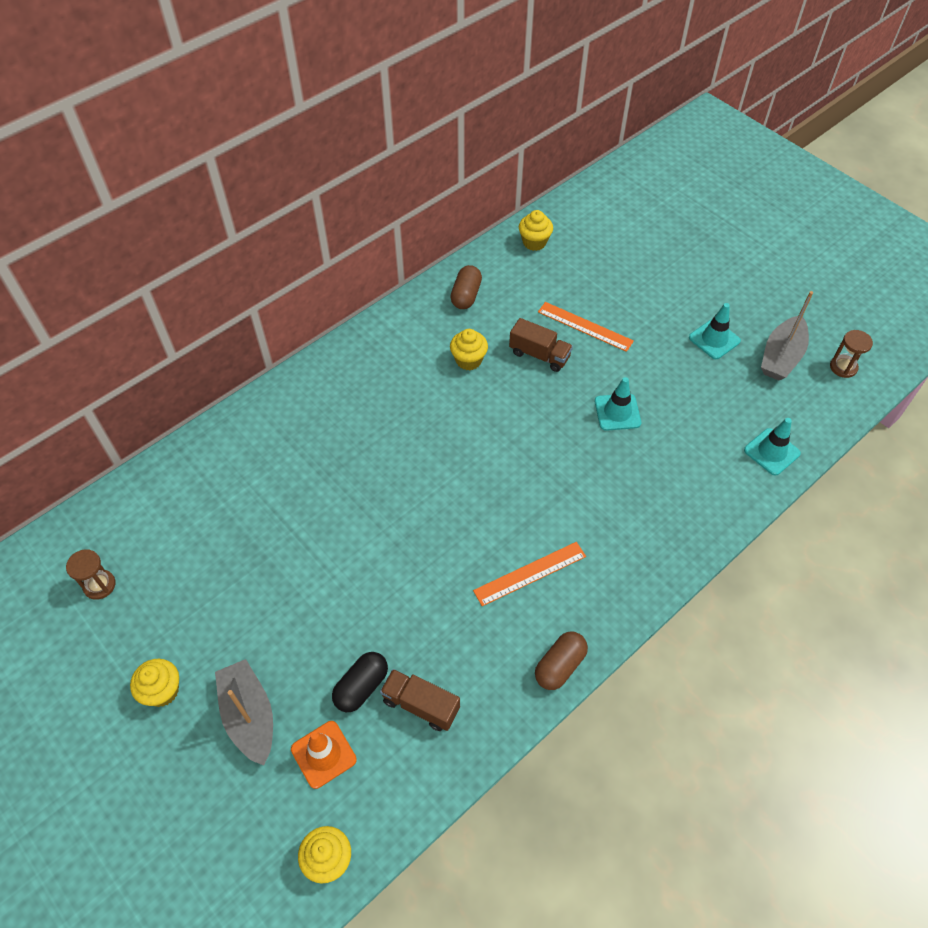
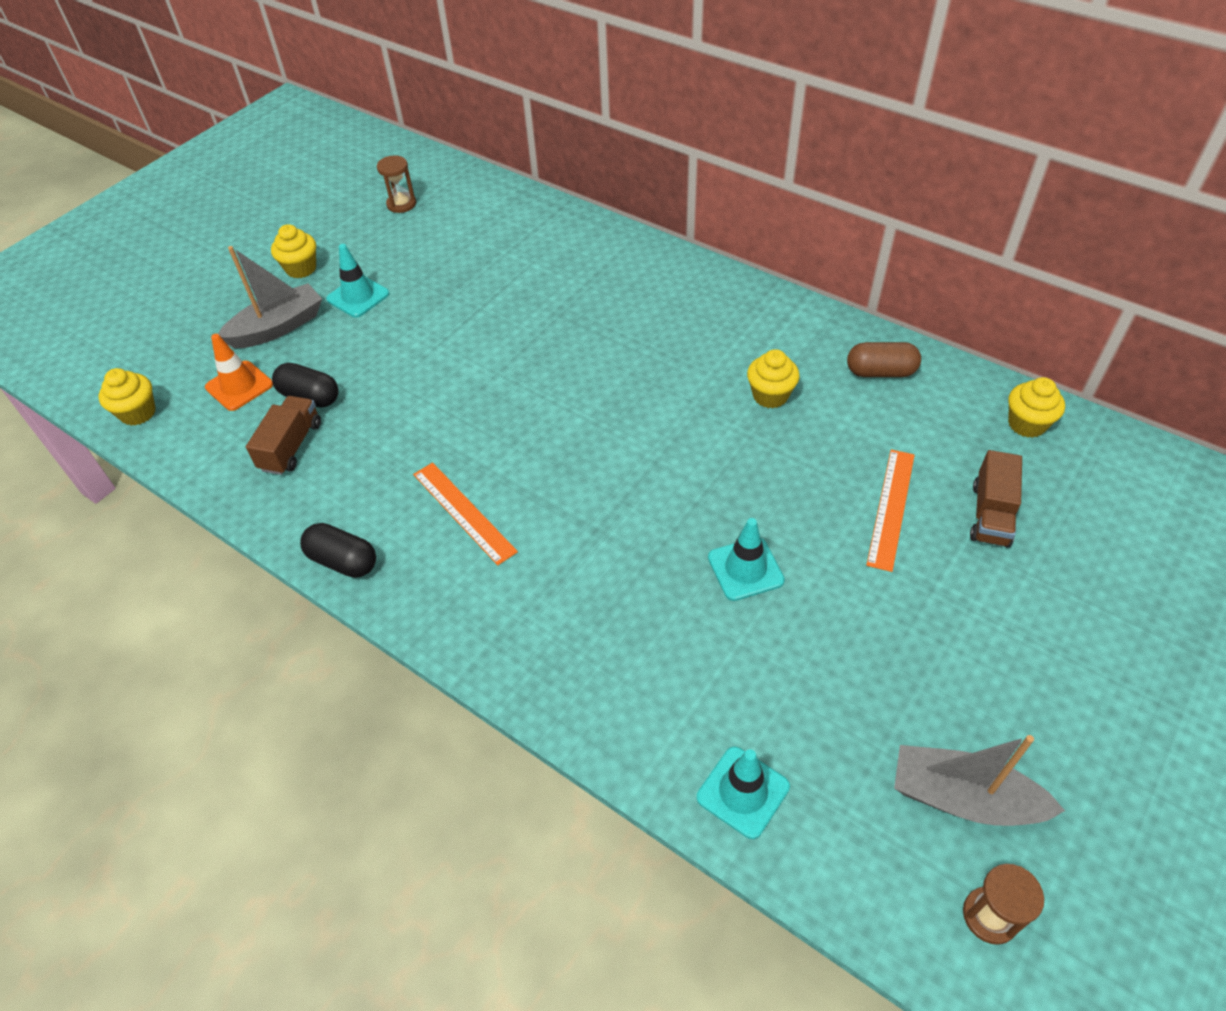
camera: 80 degrees right, 5 degrees down
(539, 355) = (812, 465): brown truck -> brown truck (990, 514)
(559, 666) = (343, 561): brown capsule -> black capsule
(714, 339) = (951, 685): turquoise traffic cone -> turquoise traffic cone (358, 296)

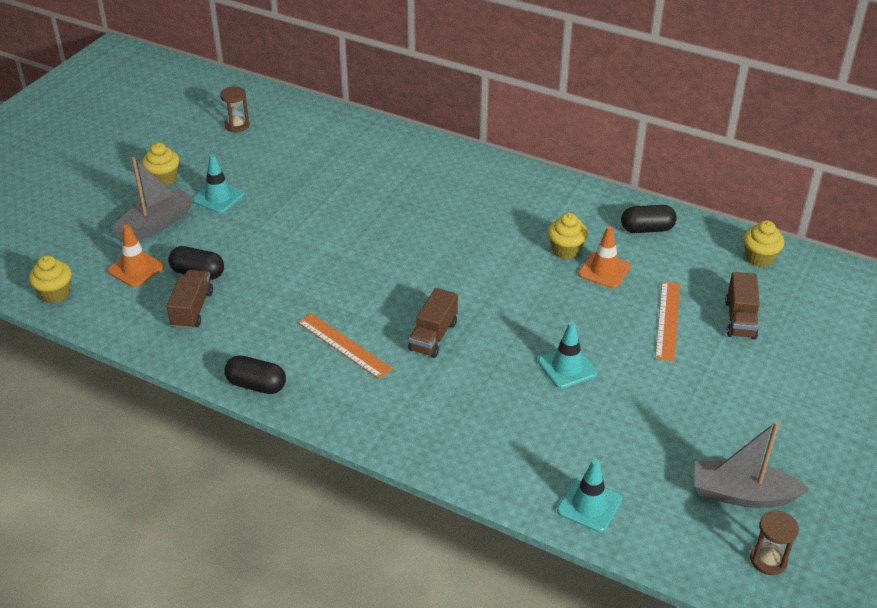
camera: 10 degrees left, 10 degrees down
(579, 508) = (433, 336): none -> brown truck
(816, 428) = (604, 270): none -> orange traffic cone
(880, 372) = (647, 229): brown capsule -> black capsule

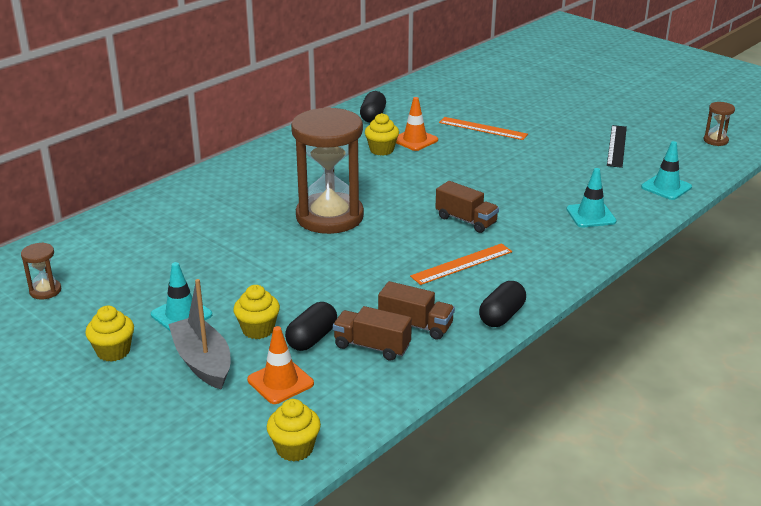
camera: 75 degrees left, 10 degrees down
(404, 242) = (329, 217): none -> brown hourglass
(567, 367) = (522, 172): turquoise traffic cone -> turquoise traffic cone (591, 215)
(688, 449) = (617, 146): none -> black ruler
(740, 319) = (491, 106): brown truck -> brown truck (415, 325)
(742, 494) = (660, 137): grey boat -> none
(759, 258) = (428, 87): yellow cupcake -> yellow cupcake (258, 329)

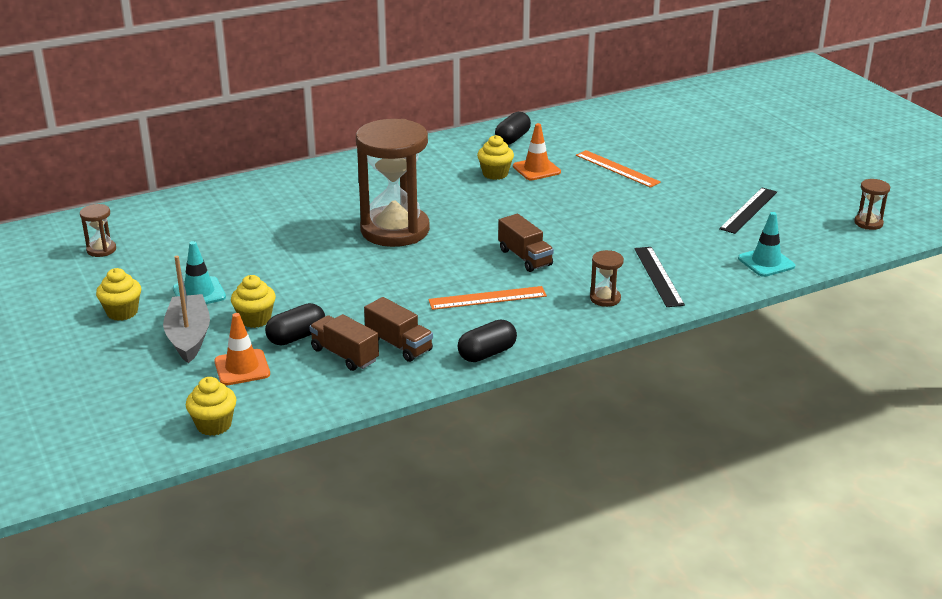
camera: 20 degrees right, 0 degrees up
(563, 244) = (605, 298): none -> brown hourglass
(591, 215) = (658, 276): turquoise traffic cone -> black ruler

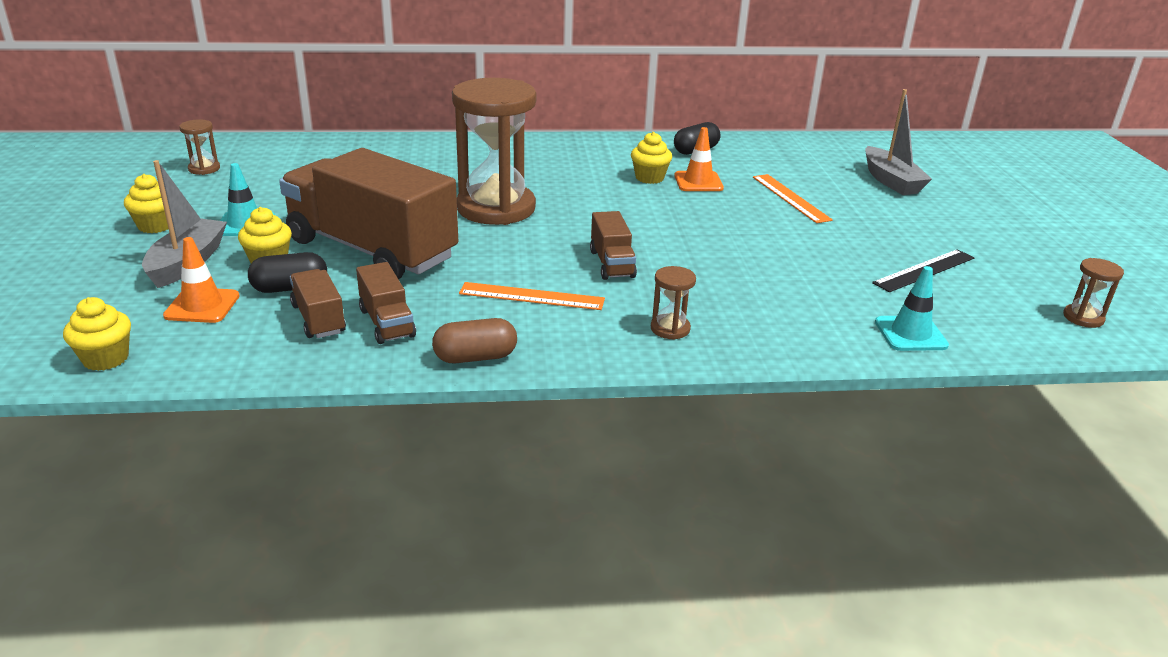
camera: 20 degrees right, 0 degrees up
(328, 290) = (371, 250): none -> brown truck
(487, 353) = (475, 357): black capsule -> brown capsule
(658, 276) = (756, 318): black ruler -> none
(682, 136) = (891, 181): none -> grey boat

